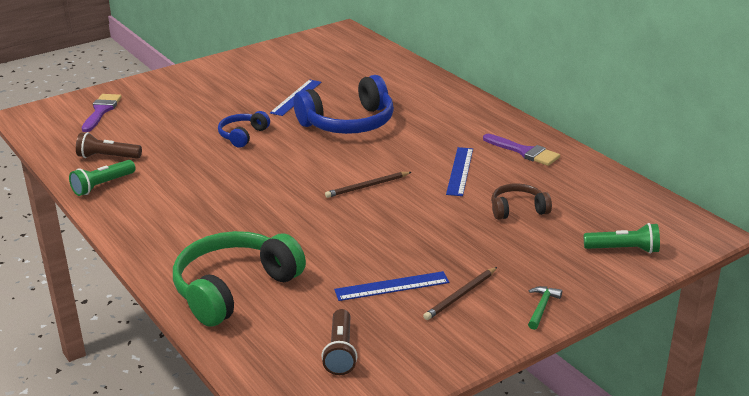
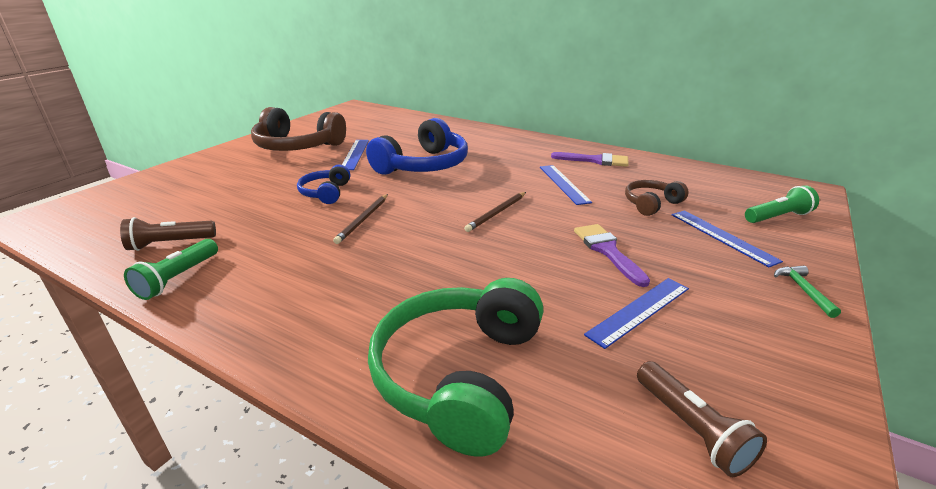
camera: 25 degrees left, 0 degrees up
(101, 111) = (140, 198): purple brush -> purple brush (607, 251)
(251, 77) = (297, 146): none -> brown headphones
(461, 295) = (717, 300): brown pencil -> brown pencil (363, 219)
(540, 253) = (722, 236): none -> blue ruler

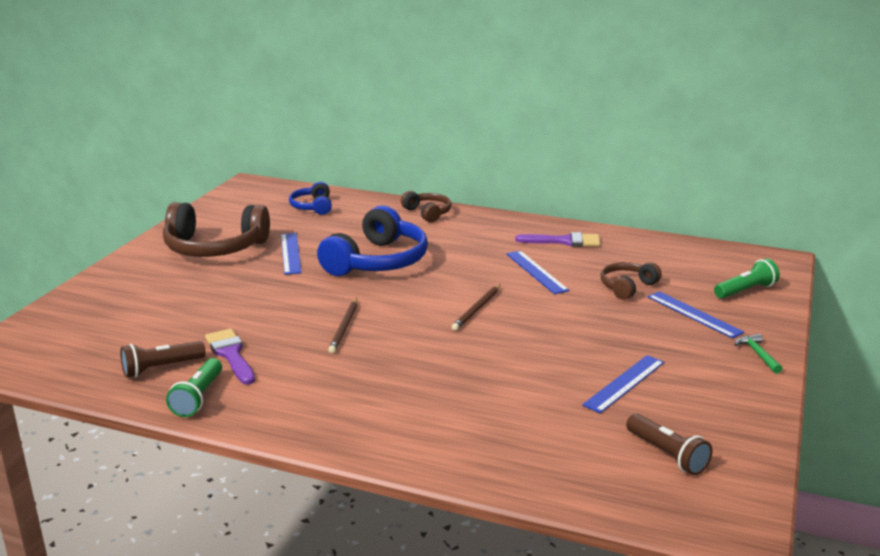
camera: 10 degrees left, 5 degrees down
(326, 193) = (286, 302): blue headphones -> blue headphones (312, 207)
(459, 374) = (491, 441): green headphones -> none
(482, 132) = (428, 213): none -> brown headphones
(607, 251) = (591, 336): purple brush -> purple brush (231, 354)

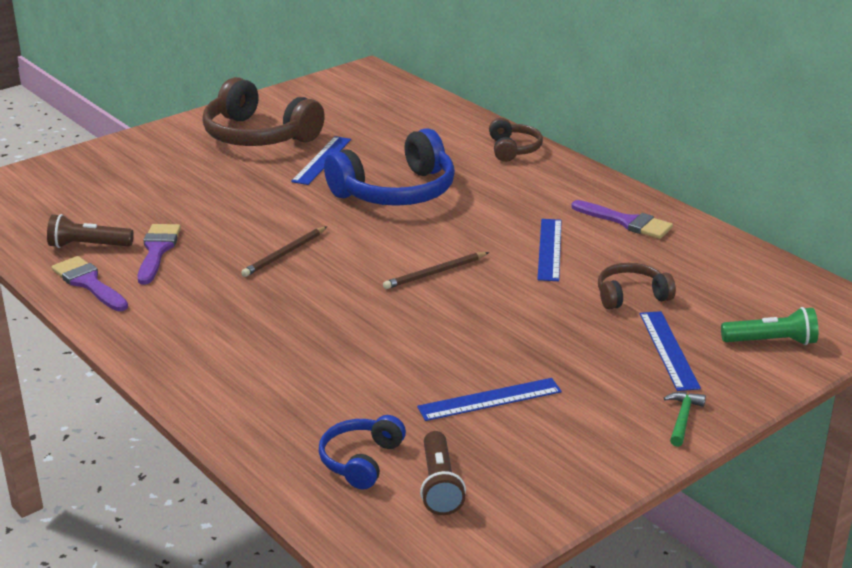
camera: 30 degrees right, 5 degrees up
(198, 397) = (88, 283): green flashlight -> purple brush
(312, 207) = (401, 113): blue headphones -> blue headphones (361, 461)

